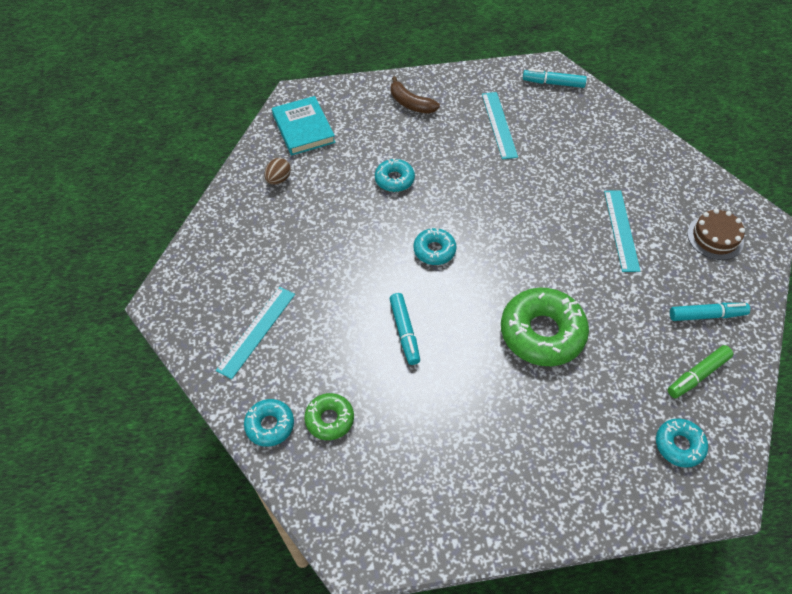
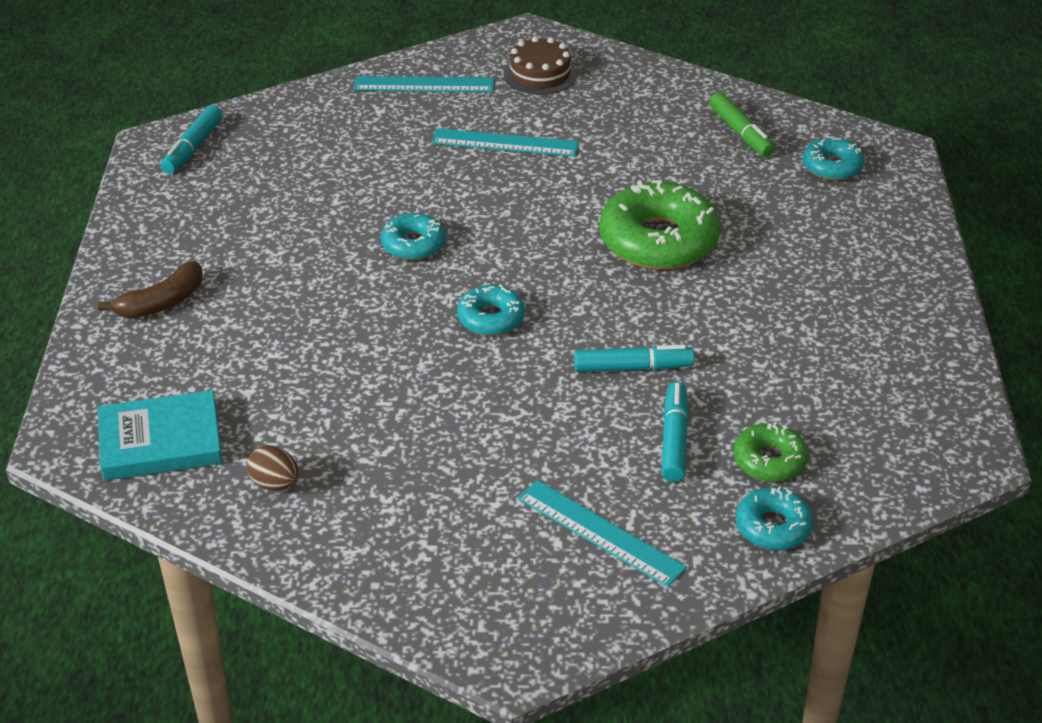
camera: 80 degrees left, 15 degrees down
(394, 179) = (331, 342): turquoise donut -> turquoise donut (413, 244)
(499, 125) = (258, 215): turquoise ruler -> turquoise ruler (424, 84)
(706, 315) = (657, 107): turquoise marker -> turquoise marker (674, 439)

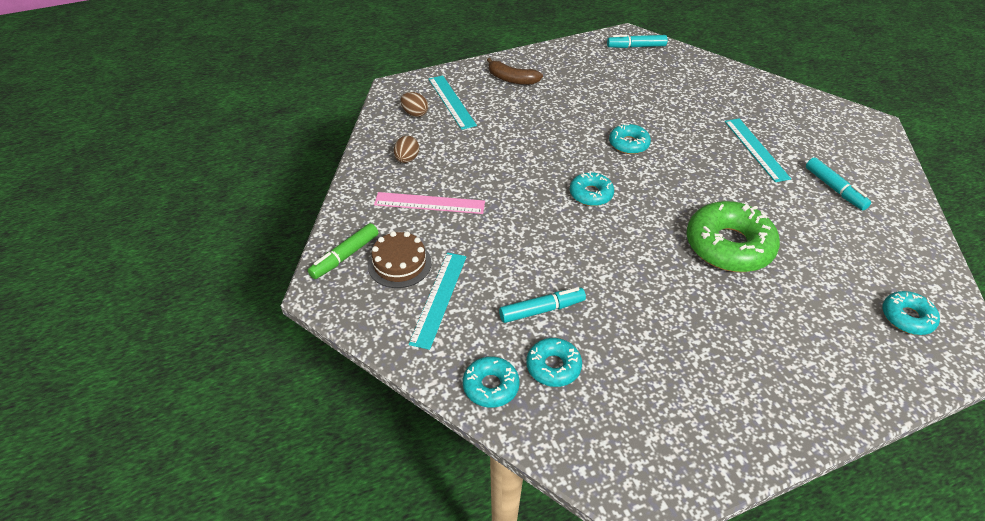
camera: 65 degrees right, 5 degrees up
(160, 441) = (415, 113): turquoise book -> brown egg
(398, 487) = (429, 203): none -> pink ruler
(424, 84) = (775, 101): turquoise ruler -> turquoise ruler (452, 101)
(540, 74) = (840, 142): brown cake -> brown cake (399, 264)
(632, 367) = (594, 270): turquoise marker -> turquoise marker (834, 189)
(740, 133) = (889, 254): green marker -> green marker (345, 256)
(769, 460) = (553, 367): green donut -> turquoise donut

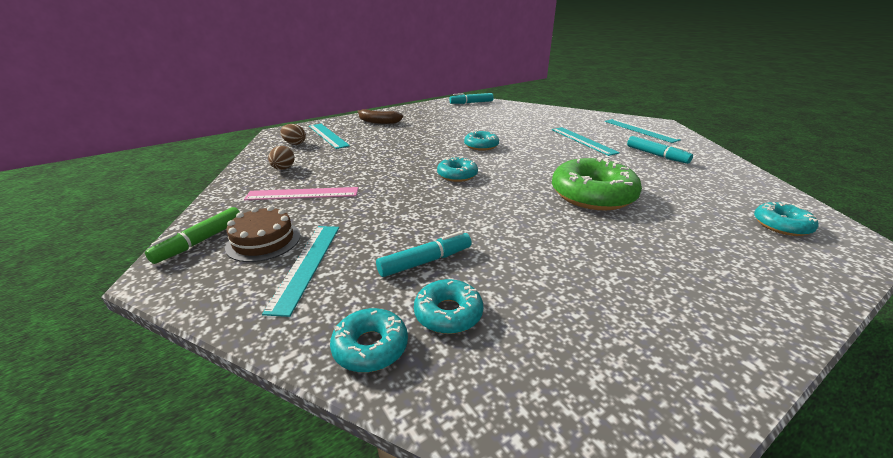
camera: 10 degrees left, 15 degrees down
(839, 136) = (640, 130): none -> turquoise ruler

